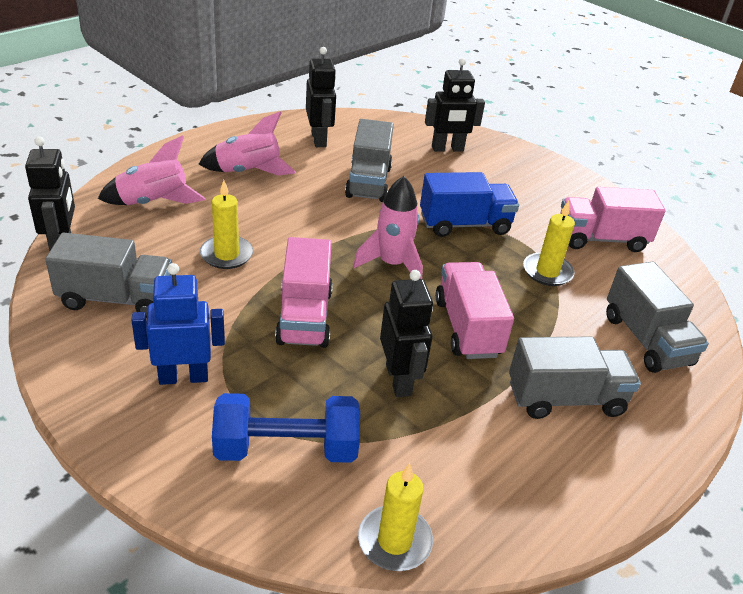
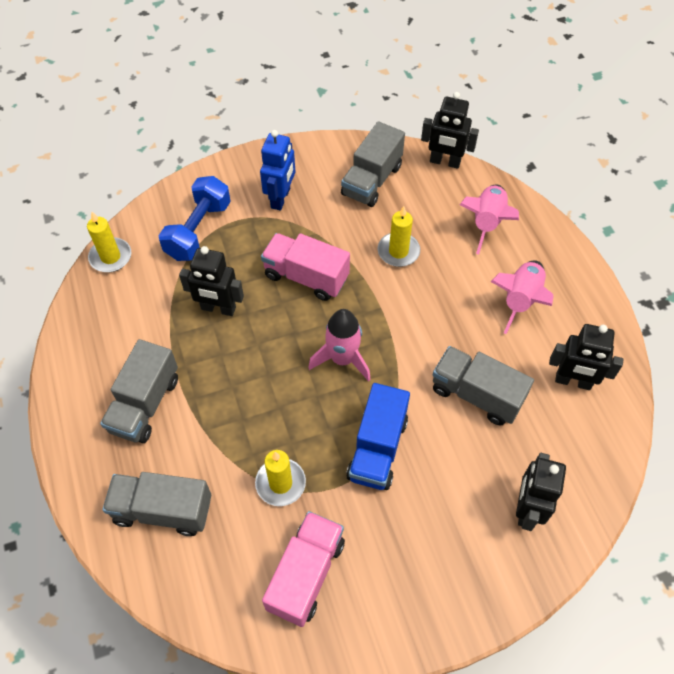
camera: 120 degrees right, 20 degrees up
(467, 328) = (244, 377): pink truck -> none

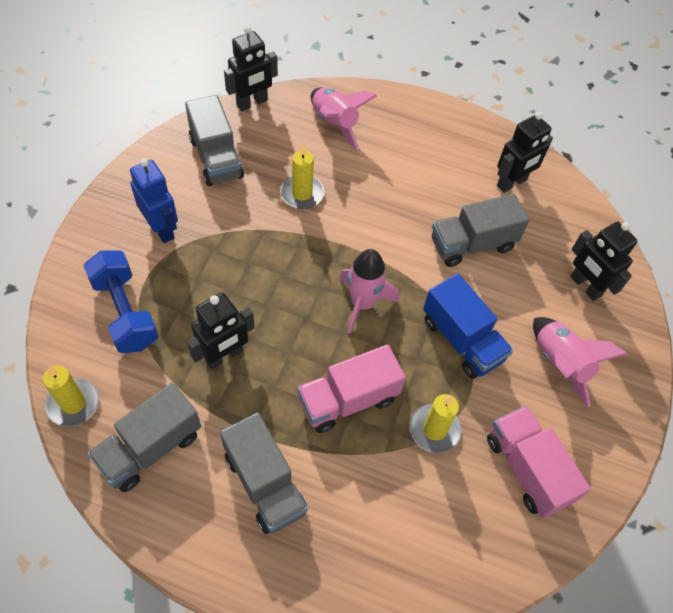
camera: 55 degrees left, 0 degrees up
(163, 510) = (383, 541): grey truck -> grey truck (150, 448)
(306, 277) = (260, 270): pink truck -> pink truck (348, 400)
(520, 300) = (420, 158): pink rocket -> pink rocket (560, 363)

